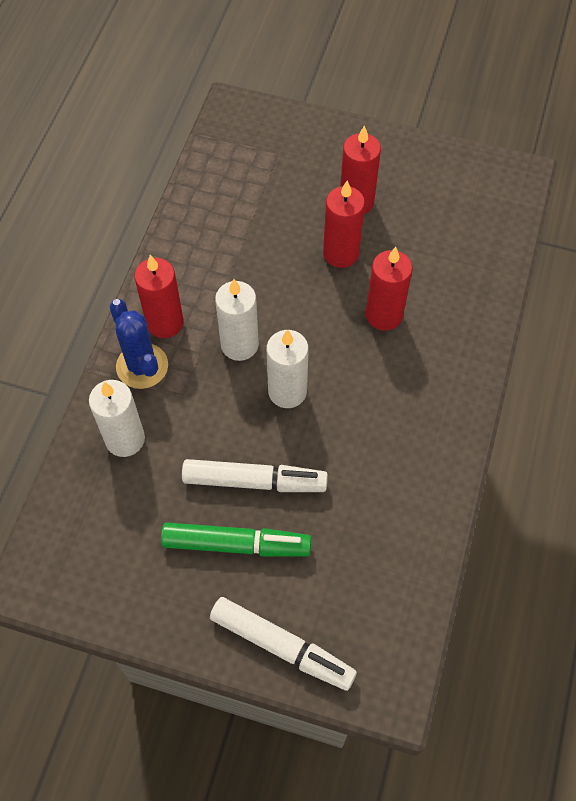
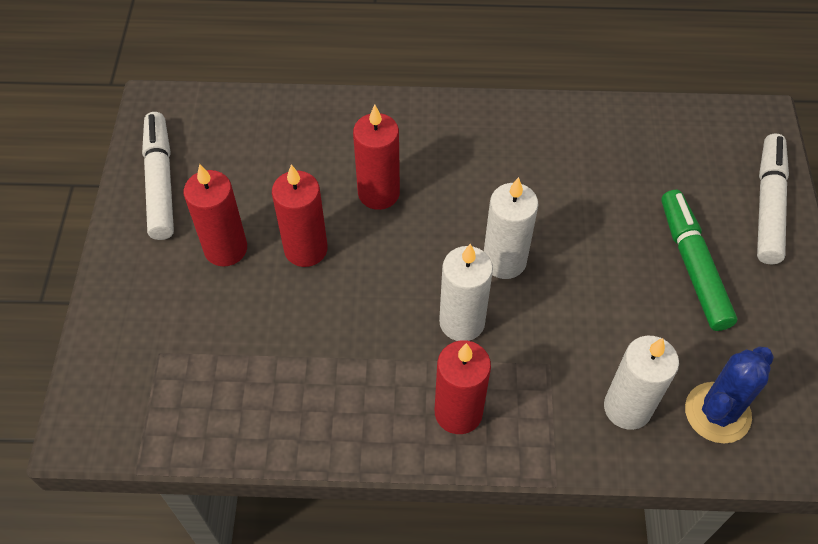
camera: 105 degrees left, 5 degrees down
(142, 366) = (527, 420): blue cactus -> blue cactus (717, 413)
(254, 481) = (619, 266): white marker -> white marker (160, 182)

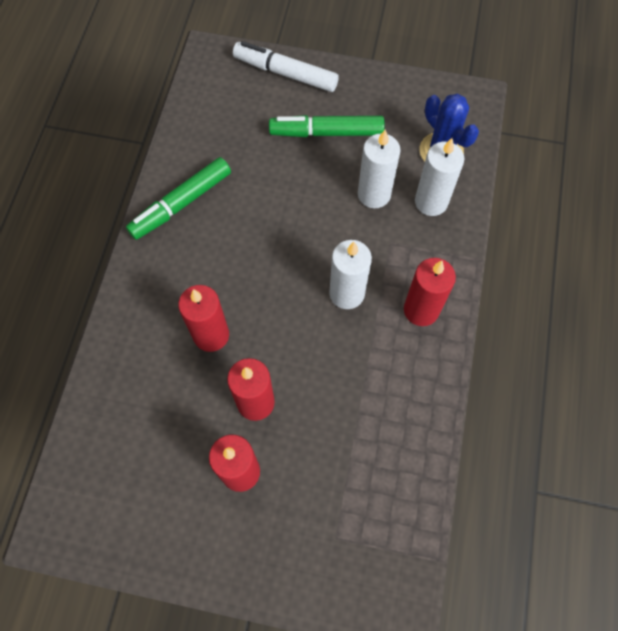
camera: 80 degrees left, 10 degrees up
(160, 182) = (150, 529): white marker -> none
(504, 261) = (298, 253): white candle -> white candle (374, 194)
(536, 134) = (181, 204): none -> green marker

